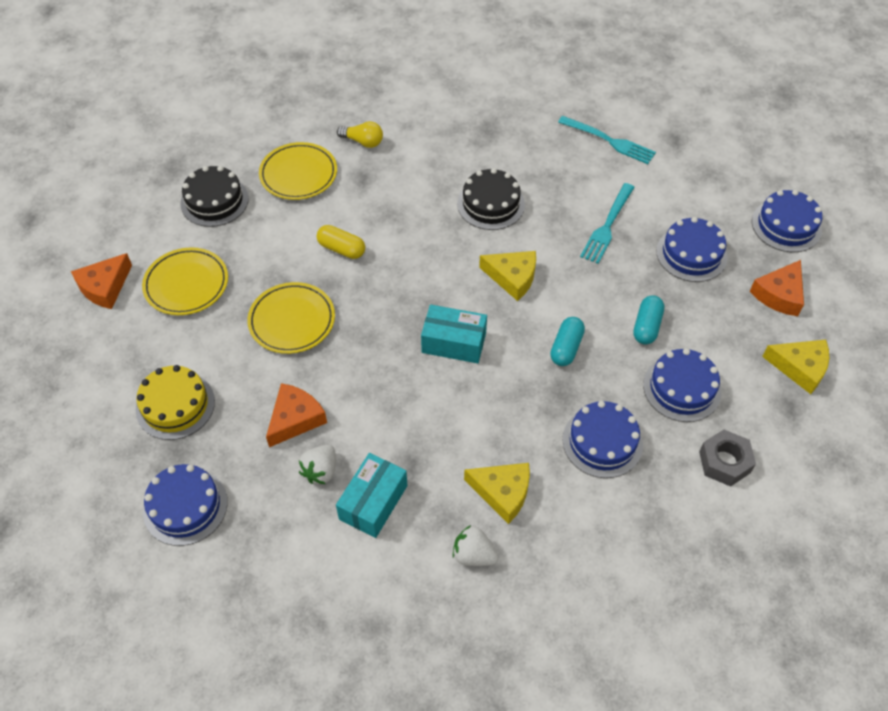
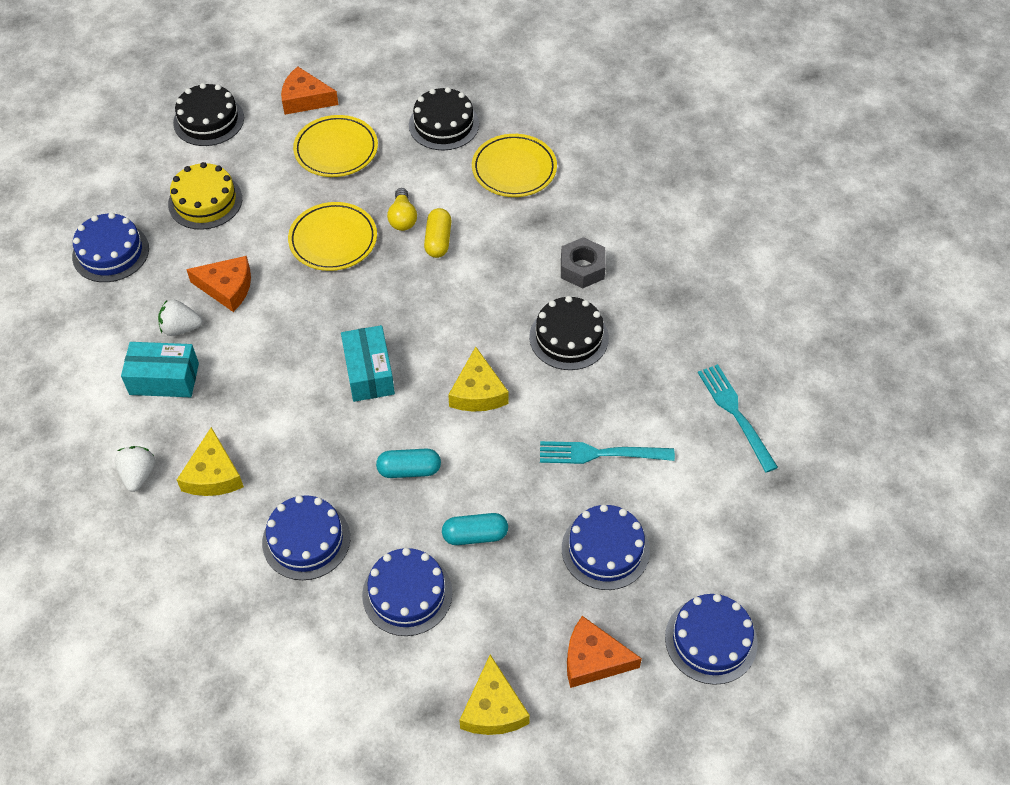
camera: 65 degrees right, 0 degrees up
(70, 371) = (208, 120): none -> black cake
(363, 142) = (590, 199): yellow light bulb -> yellow light bulb (402, 218)
(609, 141) = (735, 414): turquoise fork -> turquoise fork turned 150 degrees clockwise
(724, 462) = (329, 662): grey nut -> grey nut (582, 268)

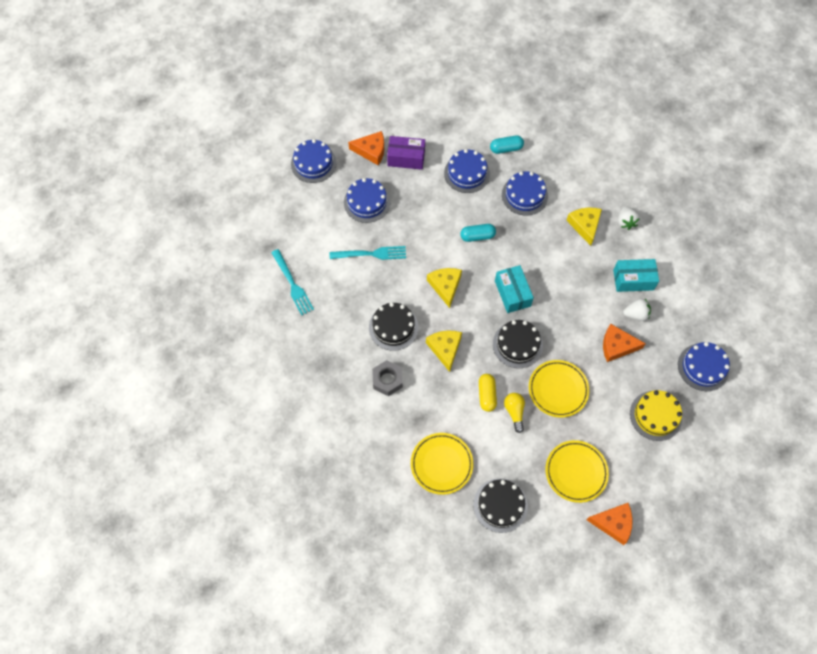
camera: 175 degrees right, 10 degrees up
(208, 120) = (680, 494): black cake -> black cake (517, 344)
(475, 535) = (436, 204): turquoise capsule -> turquoise capsule (506, 149)
(493, 708) = (417, 127): yellow cheese -> yellow cheese (445, 349)
(523, 637) = (406, 158): none -> purple box

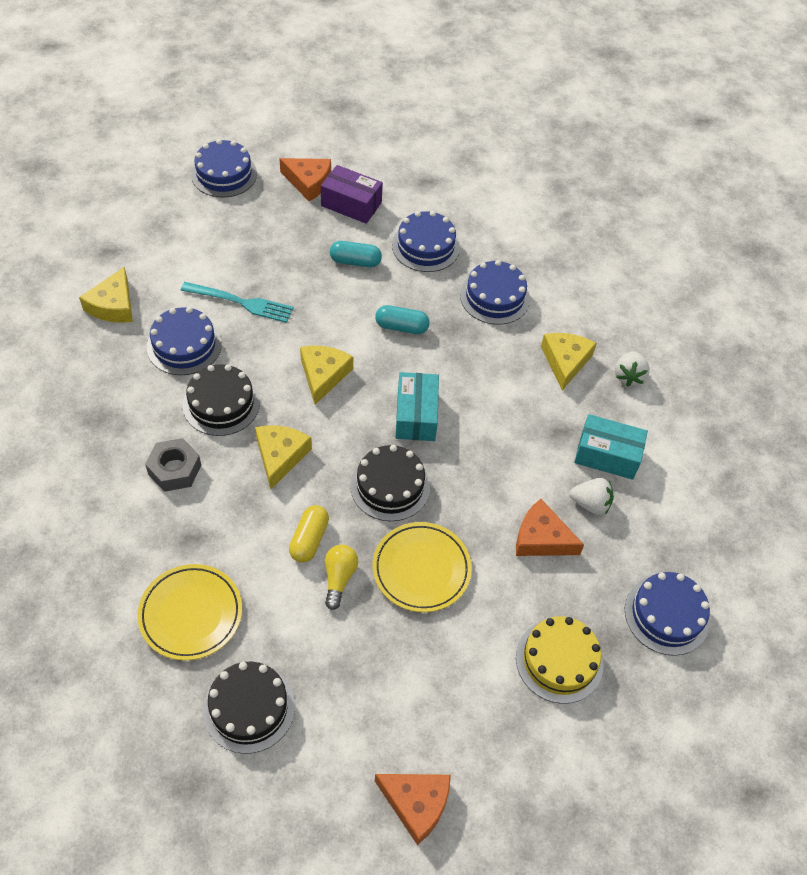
camera: 15 degrees right, 10 degrees down
(292, 284) = (113, 305): turquoise fork -> yellow cheese
(367, 202) = (269, 239): blue cake -> blue cake (184, 345)
(506, 149) = (495, 233): turquoise capsule -> turquoise capsule (355, 261)
(576, 472) = (392, 700): yellow plate -> none

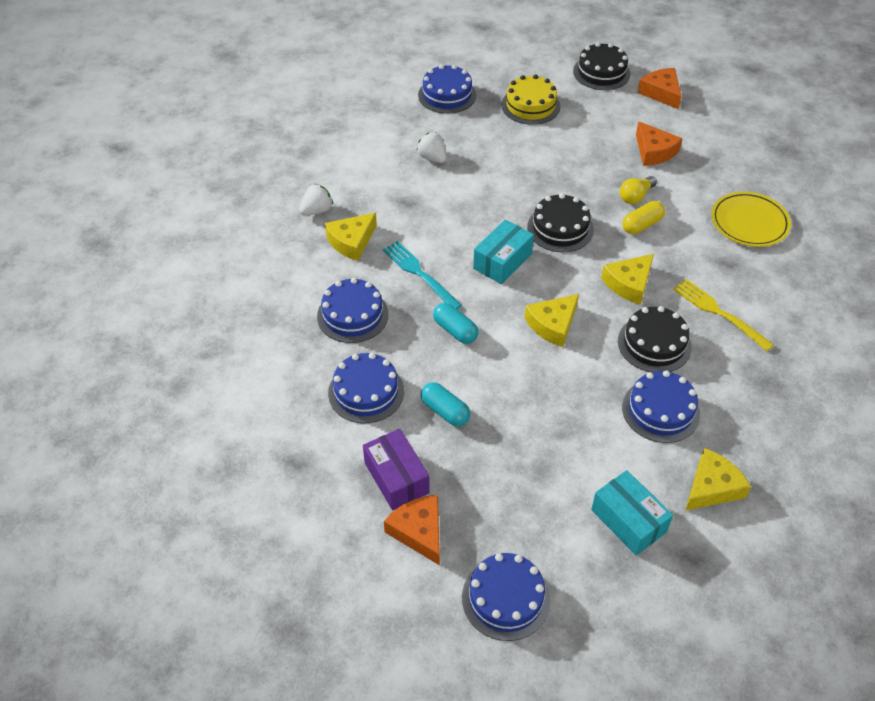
camera: 140 degrees left, 5 degrees down
(175, 470) = (719, 313): grey nut -> yellow fork
(241, 302) = (583, 426): turquoise fork -> turquoise fork (419, 274)
(249, 707) = (734, 165): black cake -> black cake (601, 72)
(421, 569) = (577, 177): yellow plate -> none
(541, 538) = (483, 157): orange cheese -> orange cheese (654, 151)
(607, 455) = (391, 175): turquoise box -> turquoise box (628, 520)

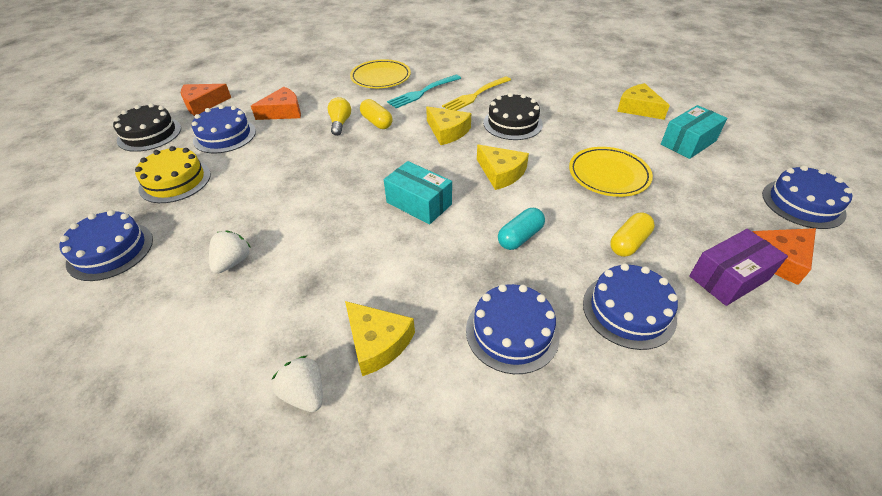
camera: 90 degrees left, 5 degrees down
(419, 274) = (438, 268): turquoise fork -> turquoise fork (423, 92)
(432, 158) = (233, 262): white strawberry -> white strawberry turned 150 degrees clockwise
(445, 411) = (629, 243): turquoise capsule -> yellow capsule
(553, 418) = (608, 175): none -> yellow plate
(560, 228) = (375, 165): black cake -> none
(635, 196) = (340, 123): yellow light bulb -> yellow light bulb turned 135 degrees counterclockwise
(660, 410) = (579, 124): blue cake -> blue cake (225, 136)

